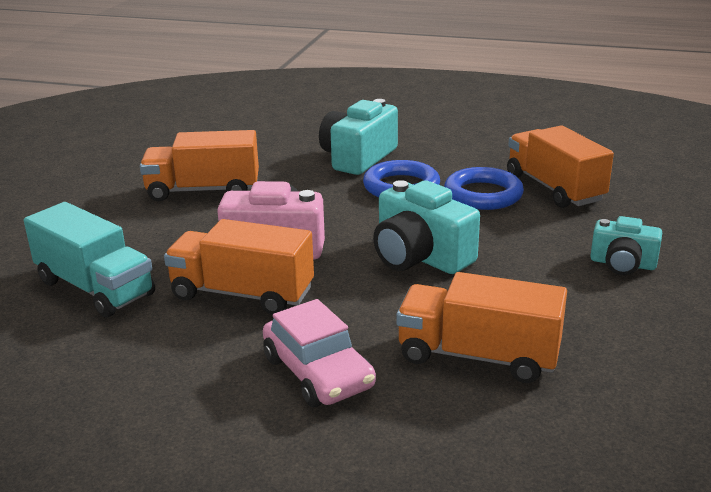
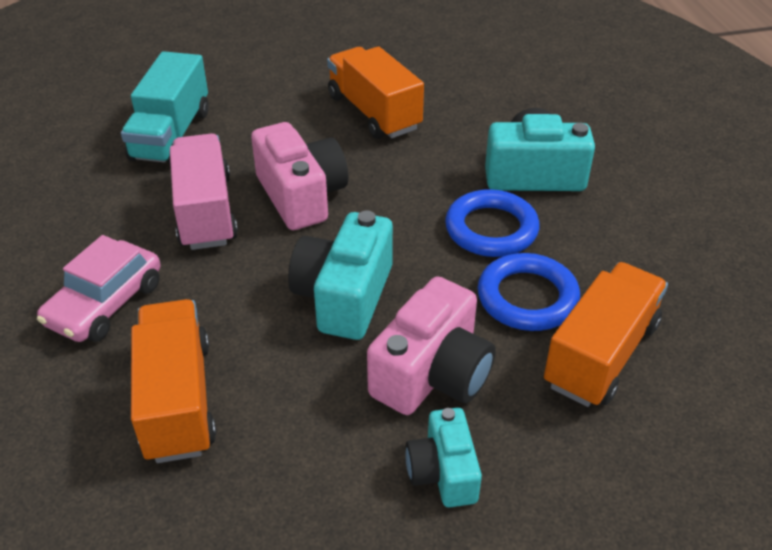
camera: 60 degrees right, 15 degrees up
(242, 294) = (206, 212): orange truck -> pink truck
(530, 244) = (432, 374): none -> pink camera

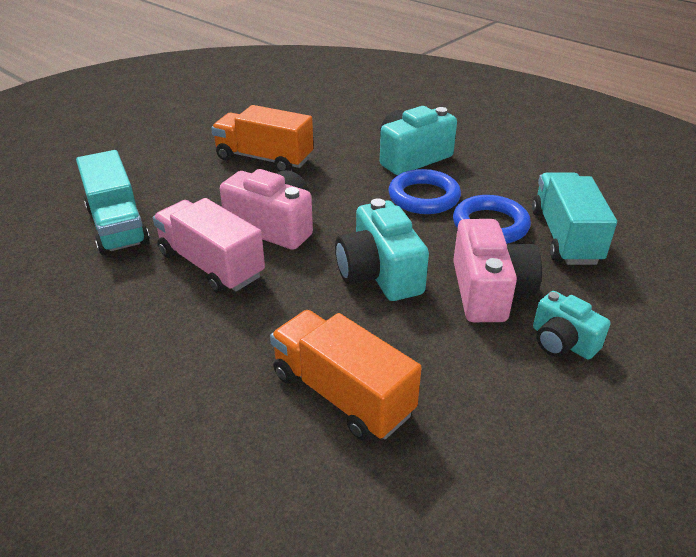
camera: 35 degrees left, 5 degrees down
(105, 304) = (203, 361): pink car -> none
(601, 354) = (565, 236): orange truck -> turquoise truck

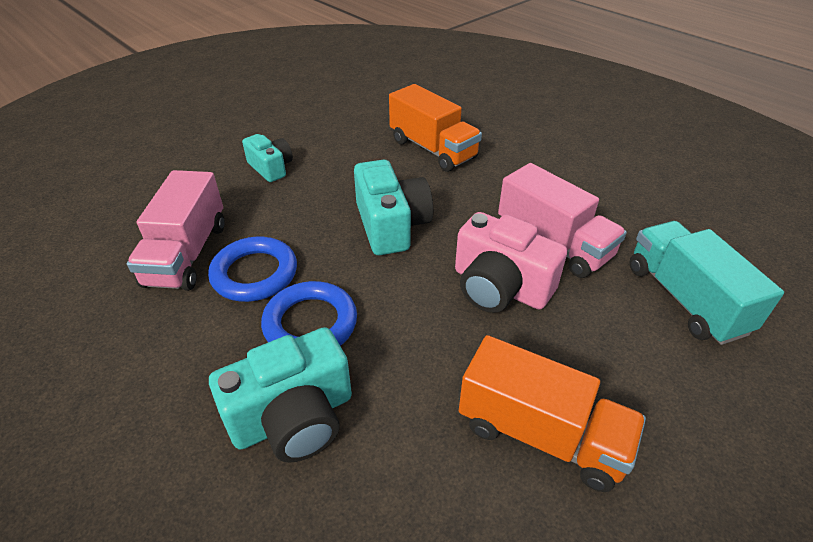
camera: 175 degrees left, 5 degrees up
(489, 291) = (301, 204): pink camera -> none
(565, 236) = (187, 254): turquoise truck -> pink truck

